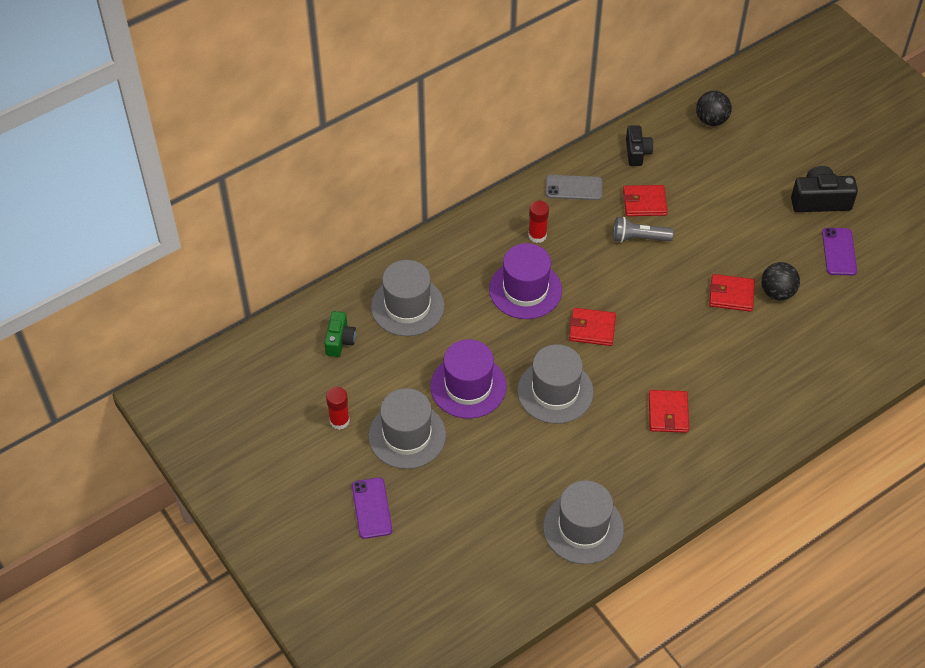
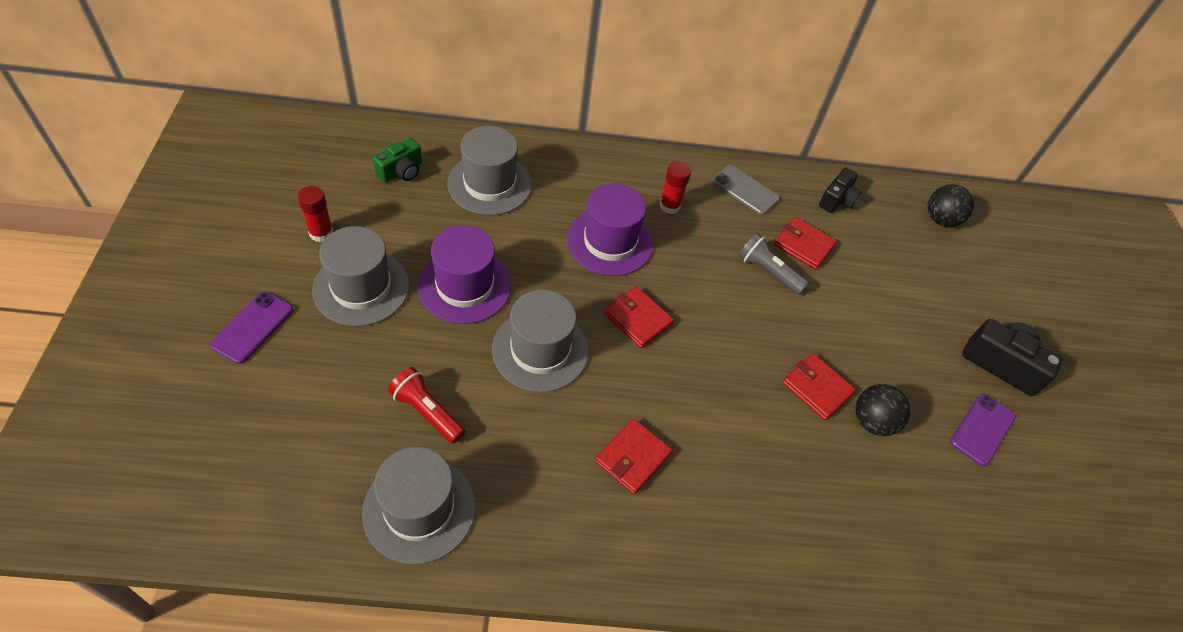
camera: 30 degrees right, 0 degrees up
(530, 476) = (427, 412): none -> red flashlight

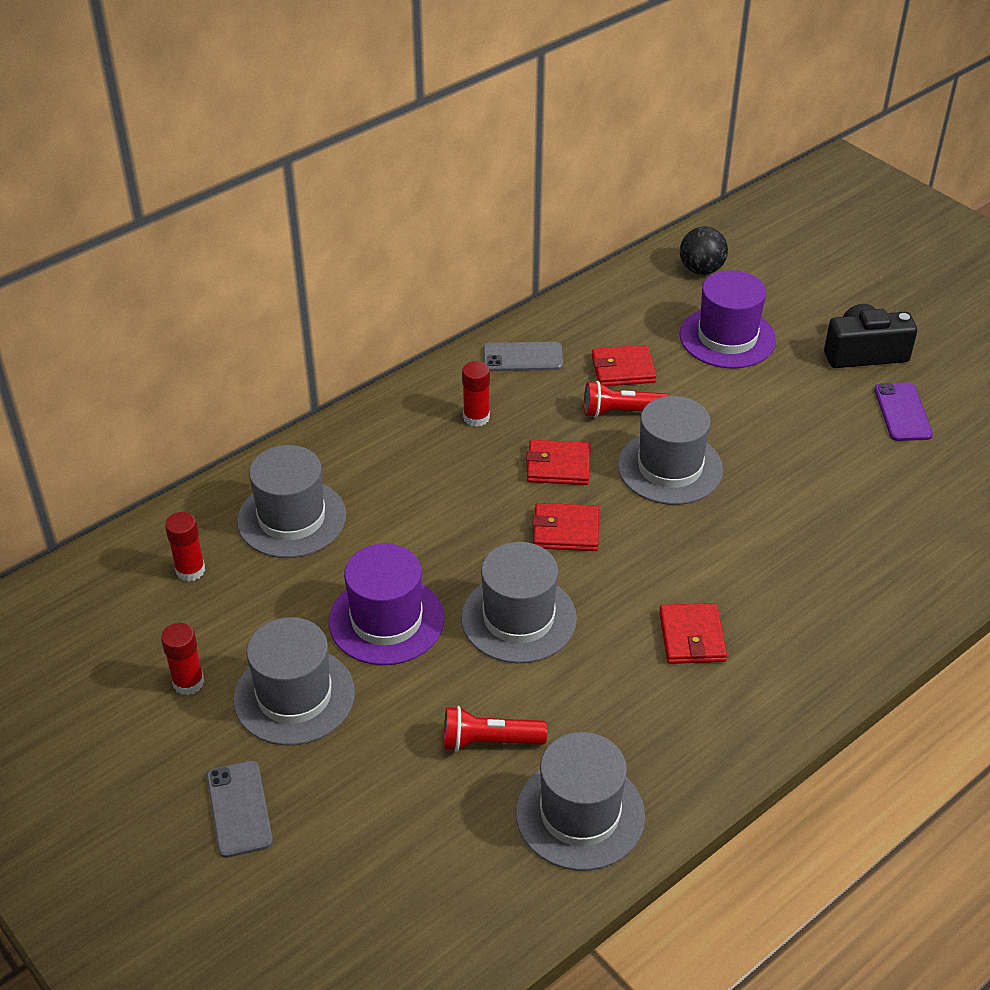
camera: 35 degrees left, 10 degrees down
(253, 327) = (239, 809): purple phone -> grey phone
(401, 171) = (190, 570): green camera -> red glue stick
(610, 242) = (464, 486): purple hat -> purple hat (727, 337)
(757, 333) = (670, 467): none -> grey hat
(768, 271) = (621, 412): grey flashlight -> red flashlight
(817, 388) = (761, 474): red wallet -> red wallet (558, 466)
(837, 200) = (605, 311): black camera -> none
(872, 421) = (826, 467): black ball -> none

